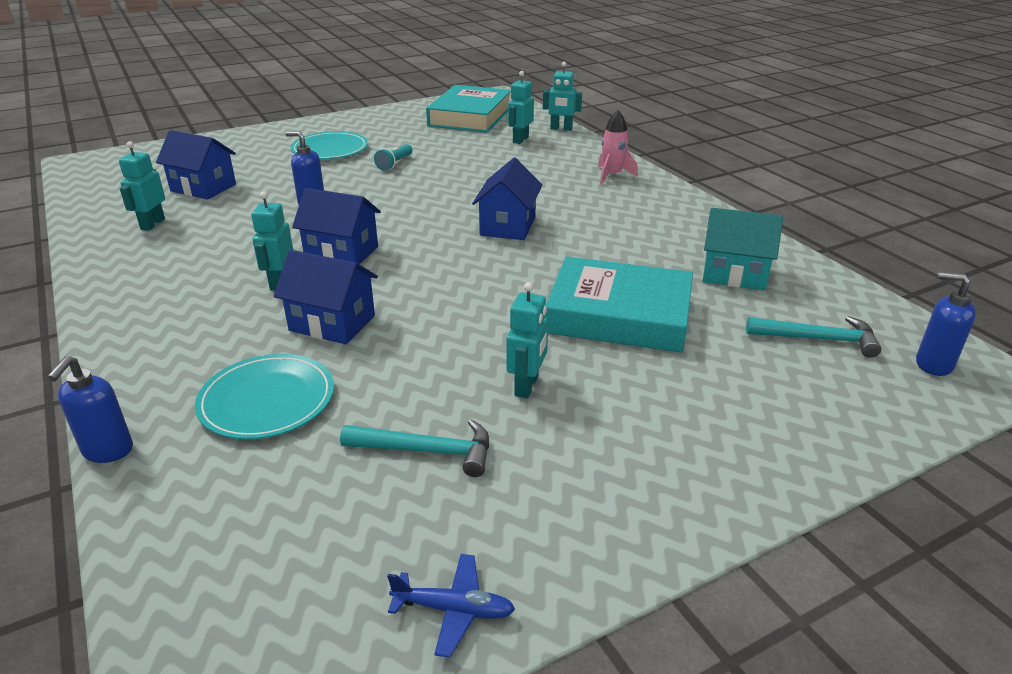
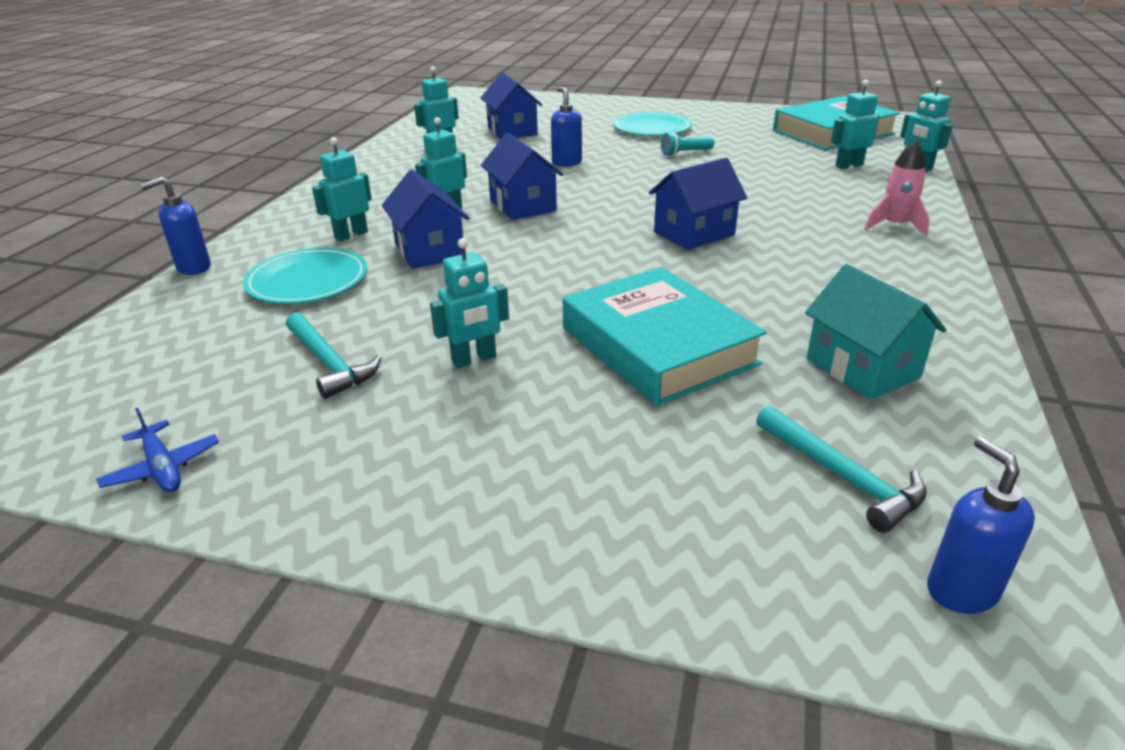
camera: 45 degrees right, 0 degrees up
(227, 342) = (351, 235): none -> turquoise robot

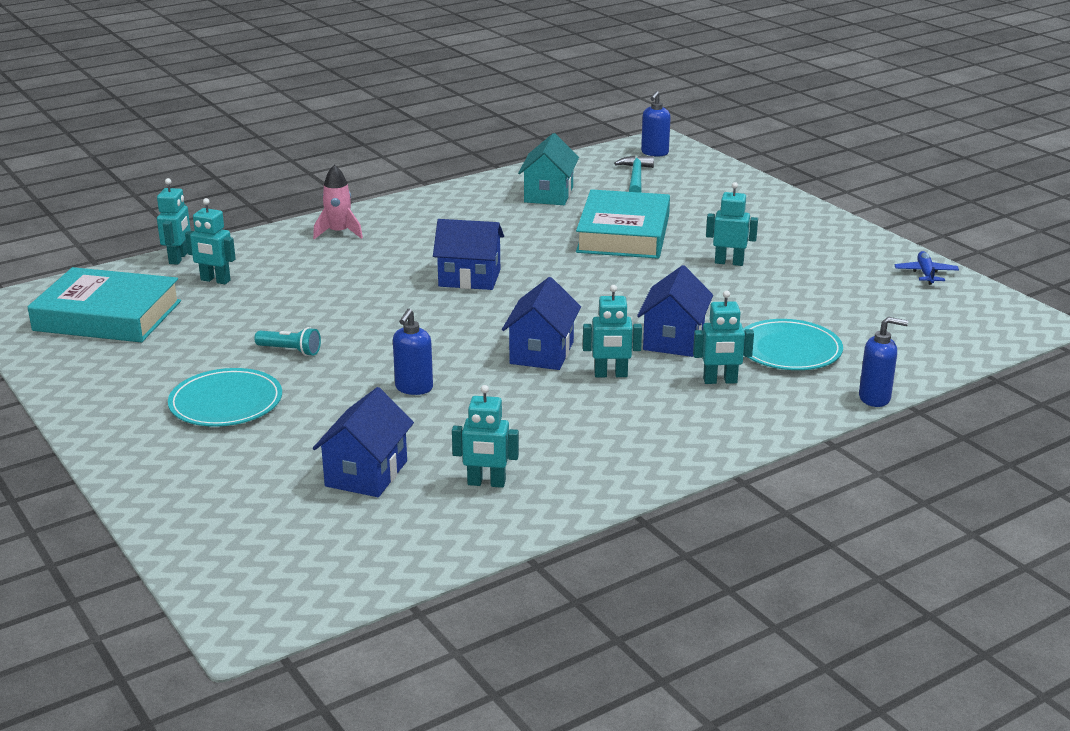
camera: 140 degrees left, 5 degrees down
(329, 363) = (813, 289): turquoise hammer -> none

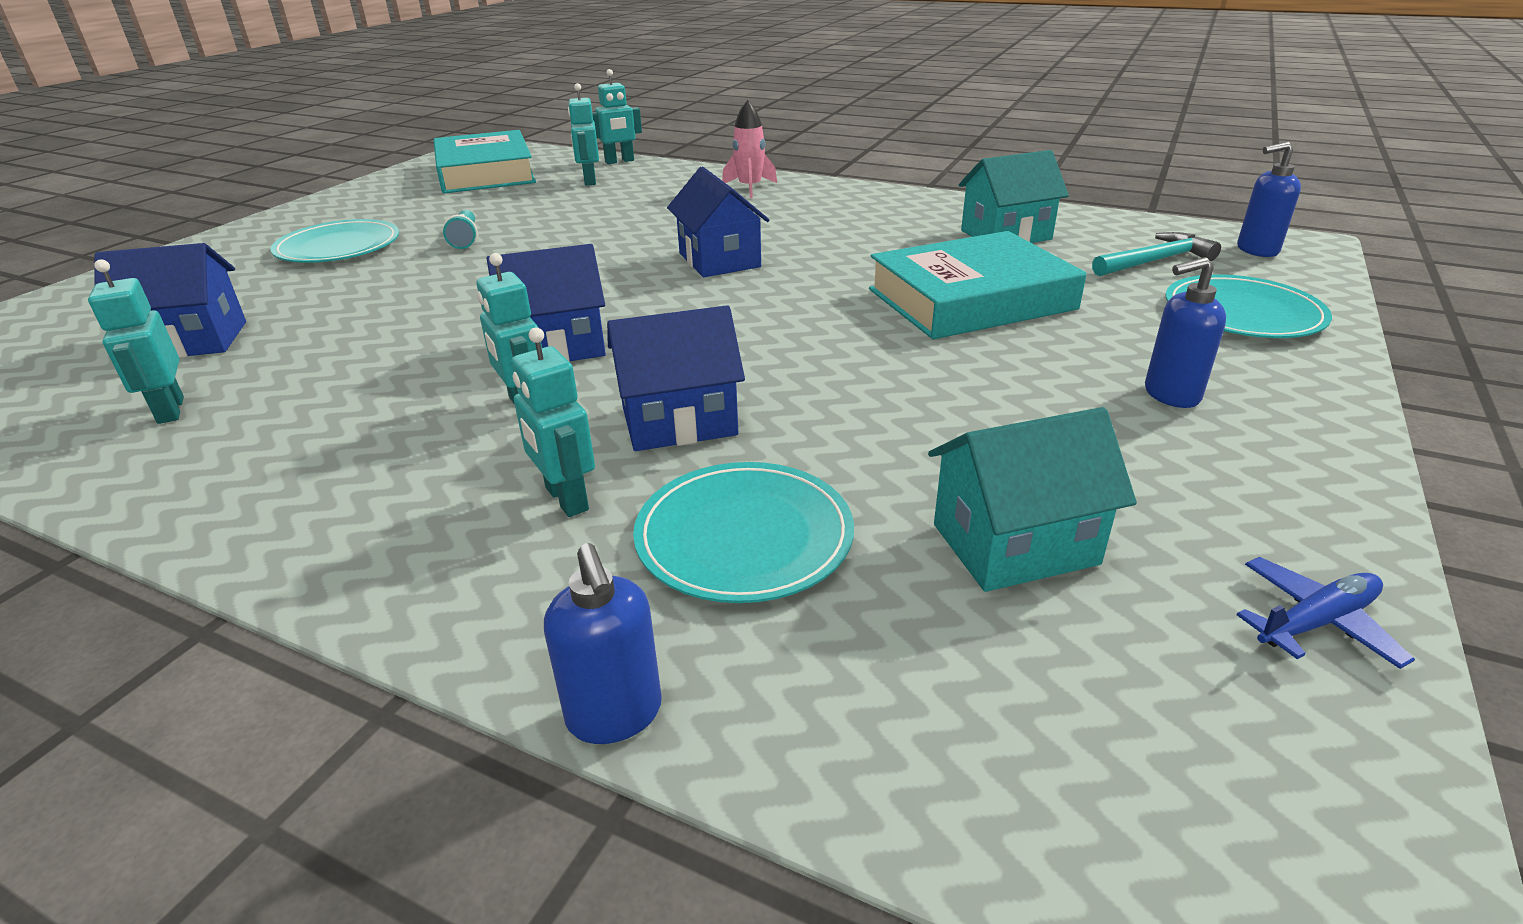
camera: 60 degrees right, 5 degrees up
(413, 388) = (412, 308): blue soap dispenser -> blue soap dispenser (1170, 395)
(716, 187) = (1243, 313): none -> turquoise plate
(729, 262) = (1003, 391): turquoise robot -> none
(843, 302) = (1015, 544): none -> turquoise house

